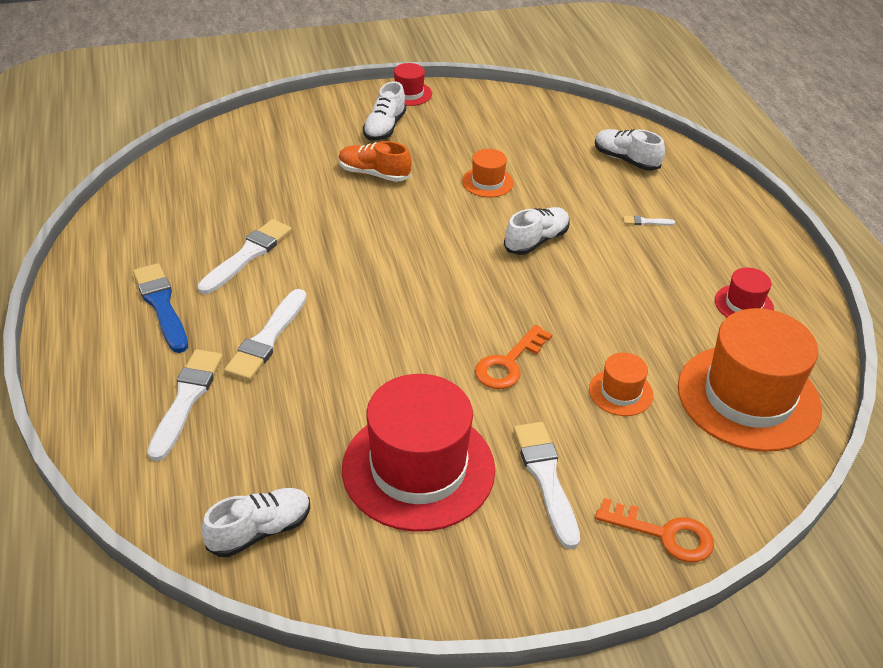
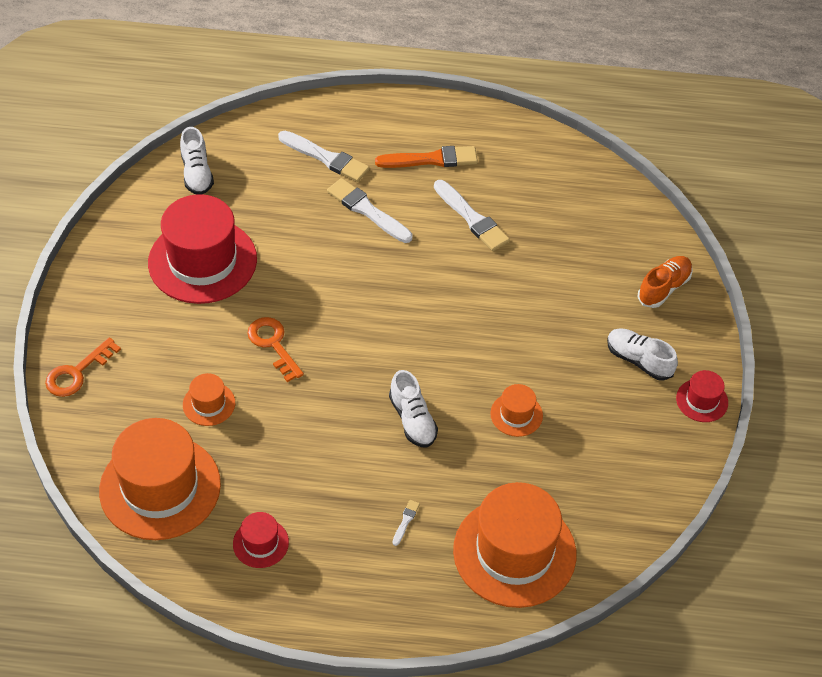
camera: 110 degrees right, 10 degrees up
(161, 305) = (431, 159): blue brush -> orange brush
(374, 174) = (560, 330): orange shoe -> orange shoe (664, 288)
(546, 478) = (156, 326): white brush -> none
(626, 160) = (514, 552): white shoe -> orange hat

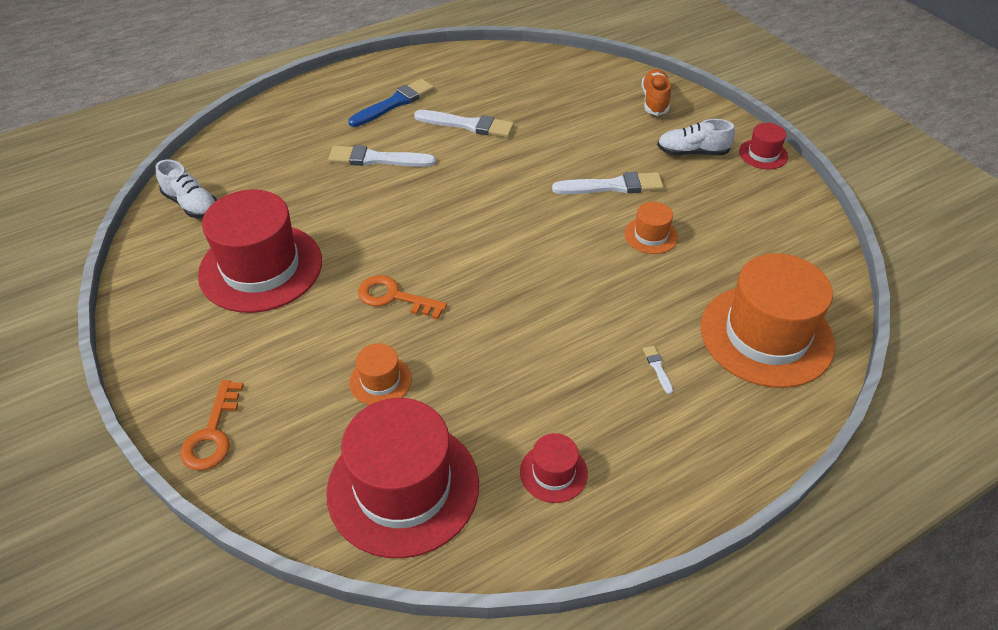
camera: 35 degrees left, 5 degrees down
(160, 487) = (403, 487): orange hat -> red hat
(326, 158) = (304, 140): white brush -> white brush (612, 186)
(412, 420) = (576, 286): white shoe -> none
(431, 159) = (394, 103): orange brush -> blue brush

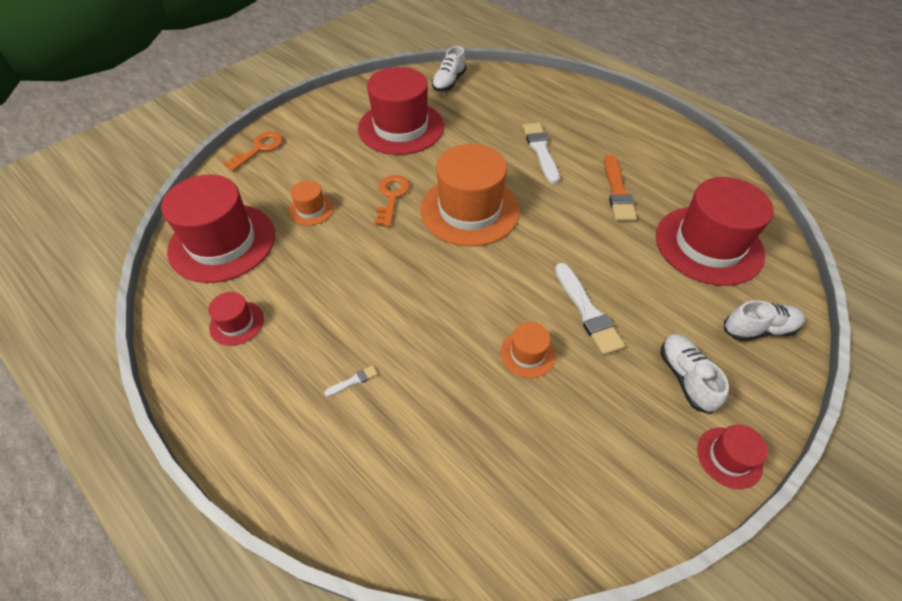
camera: 75 degrees right, 5 degrees up
(212, 434) = (259, 149): orange key -> orange key turned 135 degrees clockwise
(394, 103) = (618, 142): blue brush -> none
(468, 125) = (617, 191): white brush -> orange brush
(558, 95) = (708, 245): none -> red hat
(654, 101) = (758, 329): orange shoe -> white shoe
(766, 335) = (416, 477): orange hat -> orange hat (469, 210)

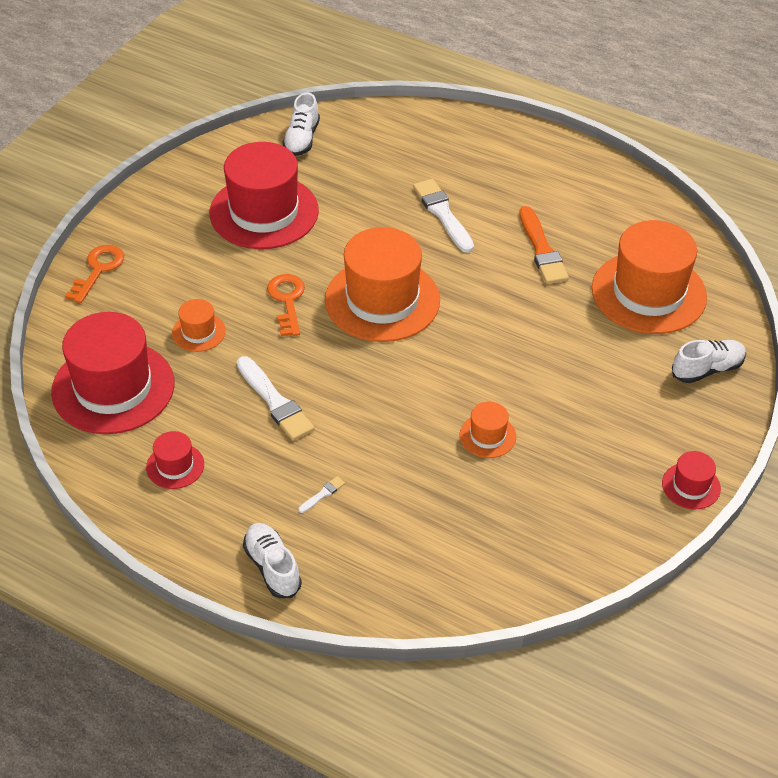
camera: 15 degrees left, 5 degrees down
(587, 311) = (537, 384): white brush -> white brush (275, 402)
(685, 377) = (643, 427): white shoe -> white shoe (272, 567)
(708, 245) = (648, 293): red hat -> orange hat

